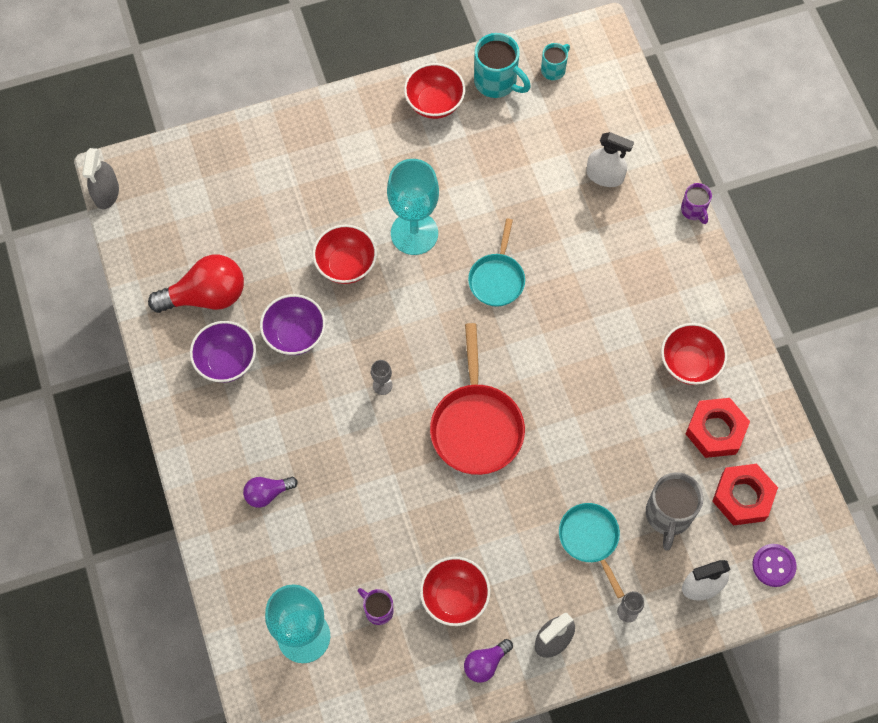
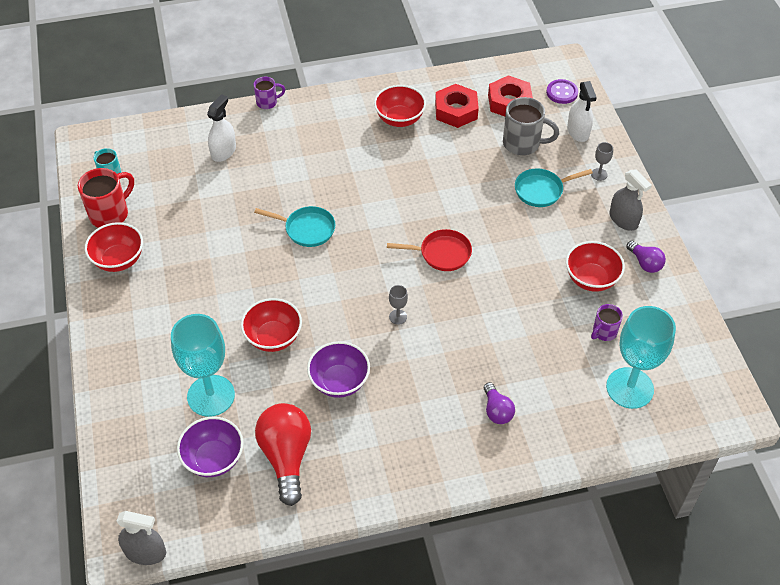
camera: 85 degrees left, 15 degrees down
(226, 361) = (360, 440): purple bowl -> purple bowl (214, 459)
(414, 233) = (251, 284): turquoise goblet -> turquoise goblet (211, 396)
(476, 426) = (442, 253): red pan -> red pan, size x0.63
(497, 82) = (110, 214): turquoise mug -> red mug

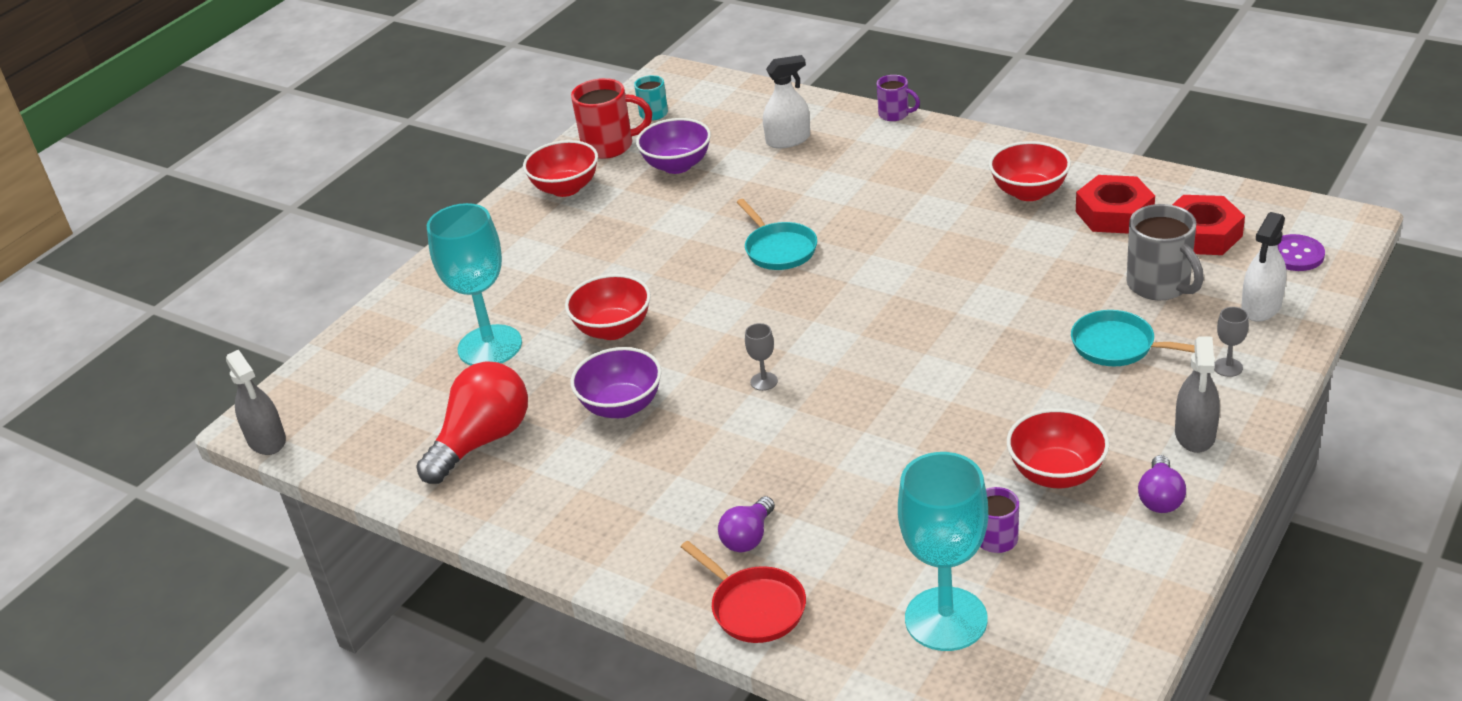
camera: 50 degrees right, 15 degrees down
(214, 459) = (420, 401): purple bowl -> purple bowl (677, 165)
(442, 253) = (898, 347): red pan -> red pan (754, 607)

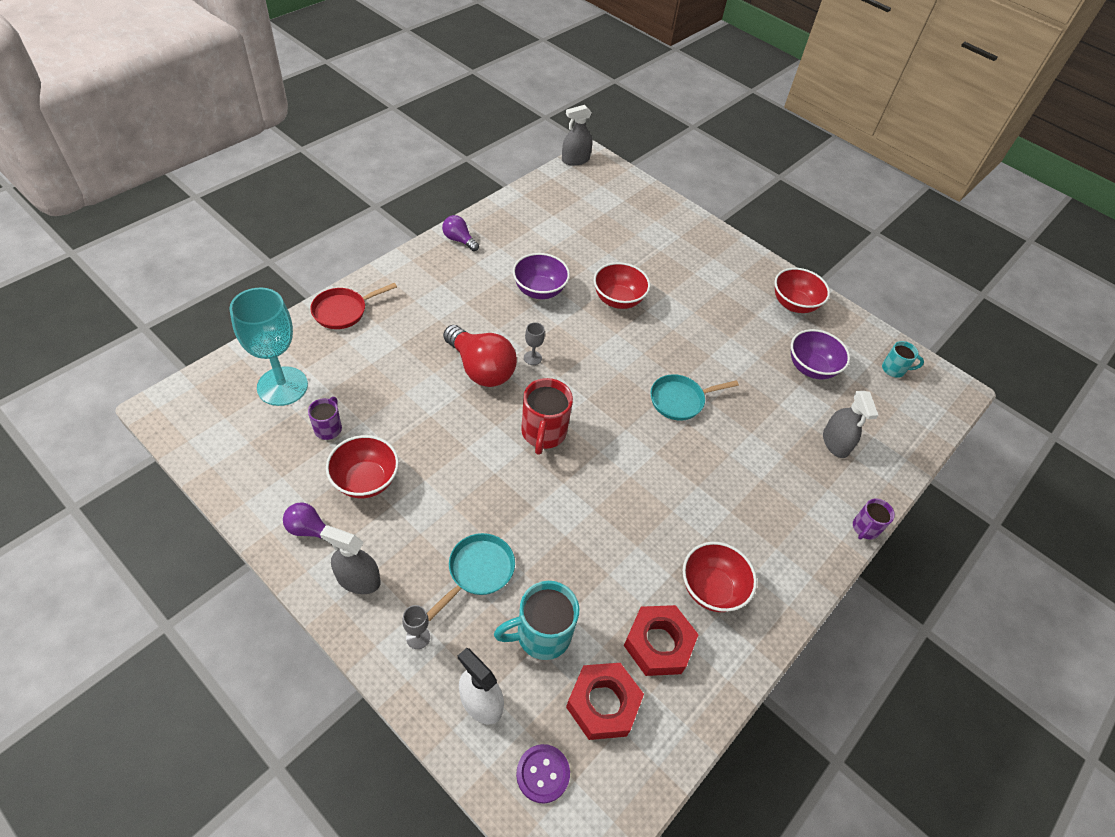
camera: 90 degrees right, 15 degrees up
(482, 441) = (536, 232): red light bulb -> red light bulb (481, 368)
(490, 346) = (623, 246): turquoise goblet -> none
(610, 146) = (847, 336): red mug -> red mug (543, 433)
(748, 537) = (397, 320): purple light bulb -> purple light bulb (459, 240)
(788, 140) = (835, 443): white spray bottle -> grey spray bottle
(1160, 286) = (541, 635): grey mug -> turquoise mug

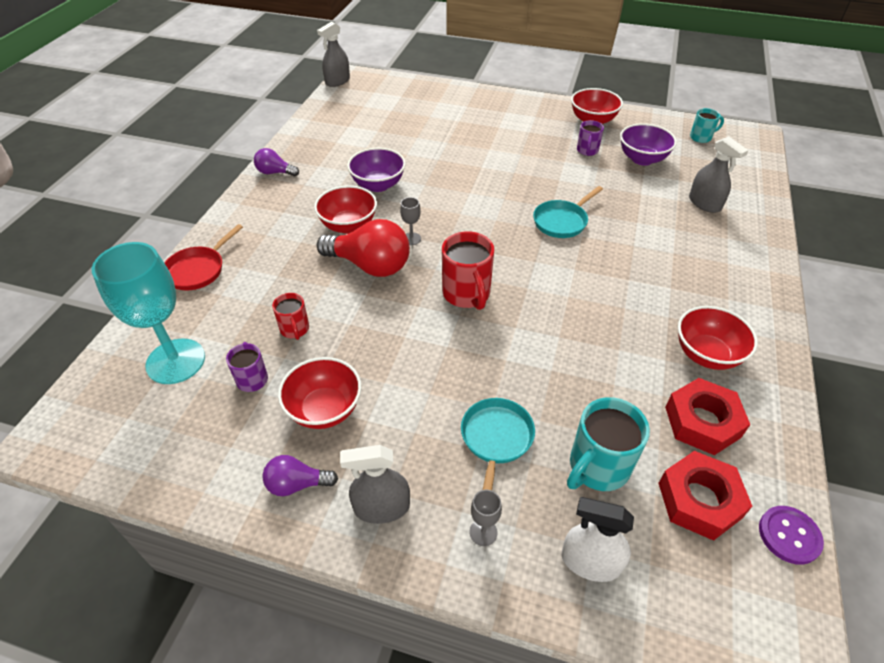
camera: 20 degrees left, 5 degrees down
(385, 400) = (295, 329): none -> red mug
(543, 774) = (699, 597): purple button -> purple button (789, 535)
(618, 299) = (452, 167): red bowl -> red bowl (348, 225)
(864, 528) = (778, 255): purple mug -> purple mug (587, 151)

